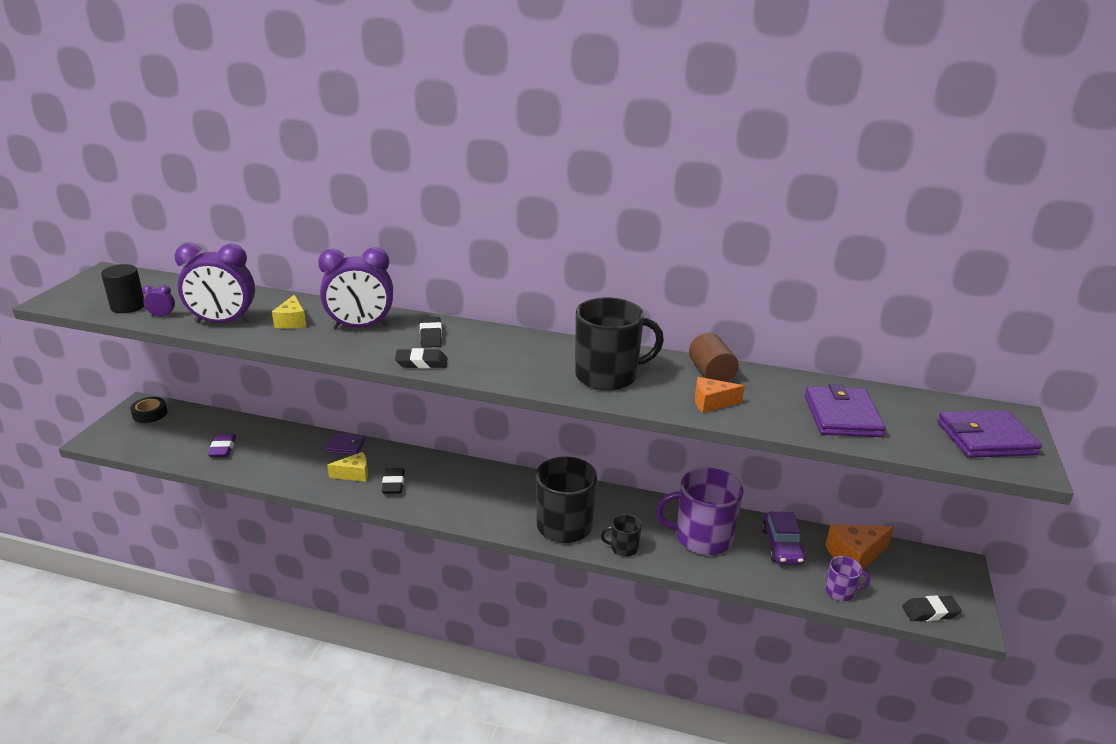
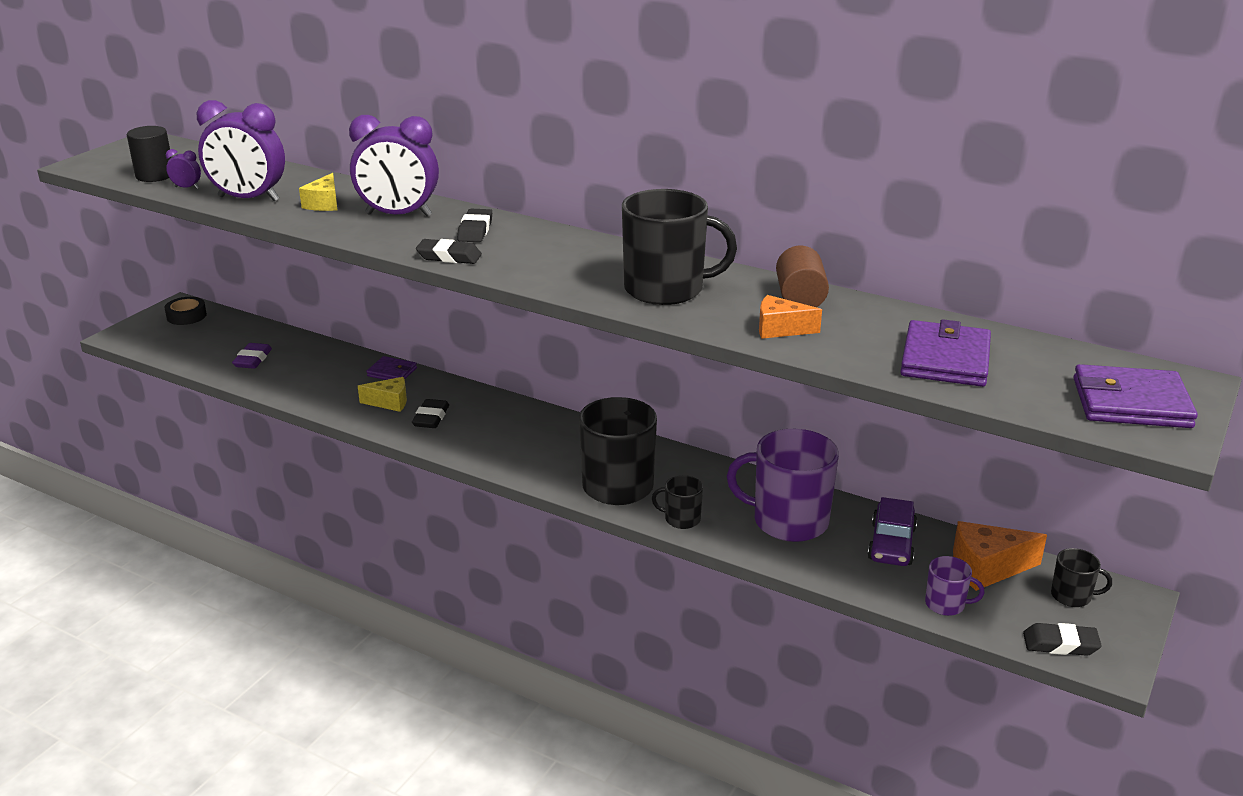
camera: 15 degrees right, 0 degrees up
(919, 570) = (1072, 596): none -> black mug

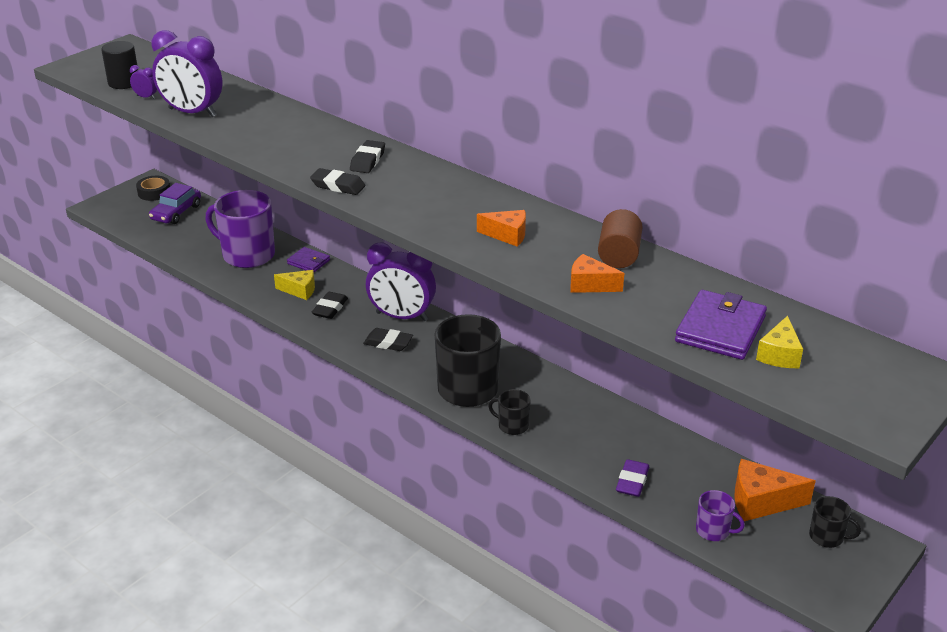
camera: 10 degrees right, 5 degrees up
(253, 360) = (198, 239): purple eraser -> purple eraser (632, 481)
(324, 204) = (252, 123): yellow cheese -> yellow cheese (779, 355)
(398, 215) = (309, 139): purple clock -> purple clock (401, 317)
(666, 289) = (507, 235): black mug -> orange cheese
(788, 521) = (603, 438): purple mug -> purple mug (247, 255)
(891, 544) = (685, 469): purple car -> purple car (176, 212)
(1060, 644) = (800, 579): black eraser -> black eraser (388, 343)
(1131, 403) = (865, 390): purple wallet -> none

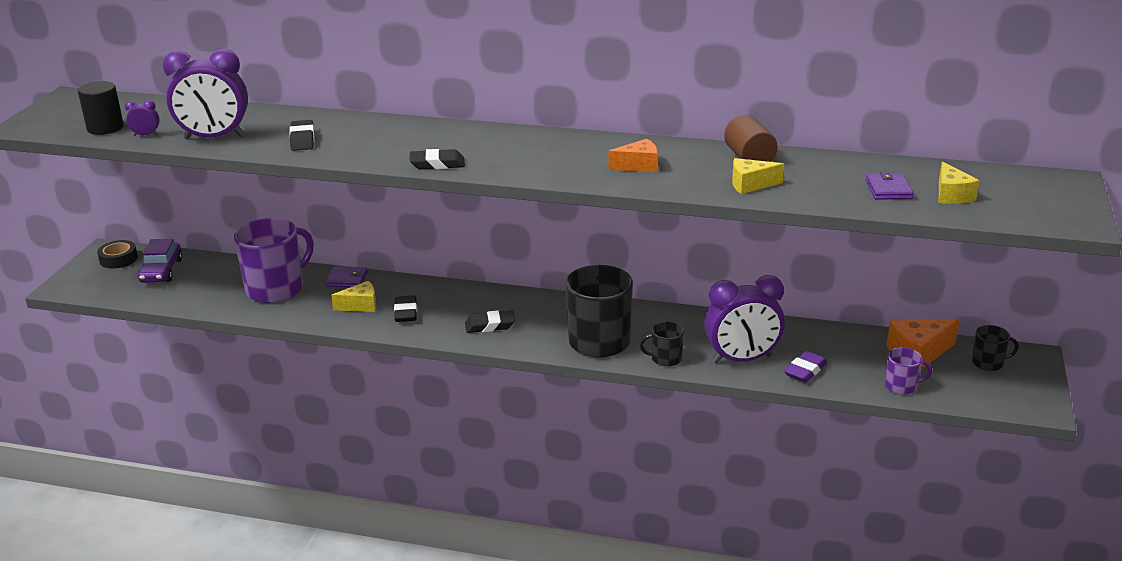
camera: 25 degrees left, 5 degrees down
(247, 255) = (276, 289): purple mug -> purple mug turned 135 degrees clockwise
(367, 161) = (443, 139): black eraser -> black eraser (302, 139)
(401, 317) = (483, 301): purple clock -> purple clock (742, 359)
(590, 285) = (750, 185): orange cheese -> yellow cheese
(632, 481) = (805, 371): purple eraser -> purple eraser turned 45 degrees clockwise
(720, 329) = (888, 189): purple wallet -> purple wallet, size x0.58

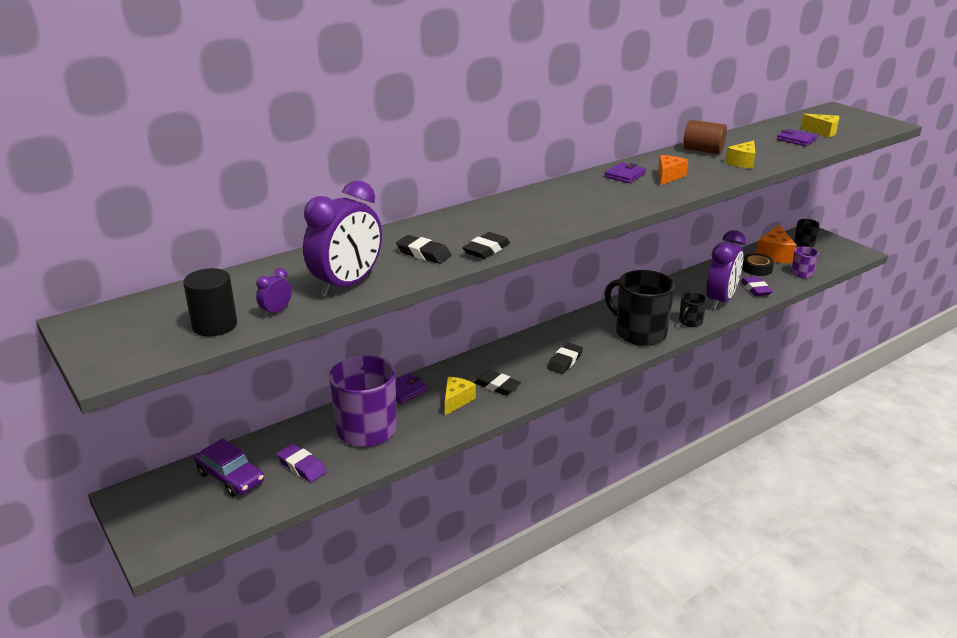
camera: 50 degrees left, 0 degrees up
(118, 259) = (161, 494): black tape -> black tape (756, 269)
(201, 288) = (302, 466): none -> purple eraser
(437, 164) = (563, 226): black eraser -> black eraser (486, 250)
(606, 148) = (625, 175): none -> purple wallet

